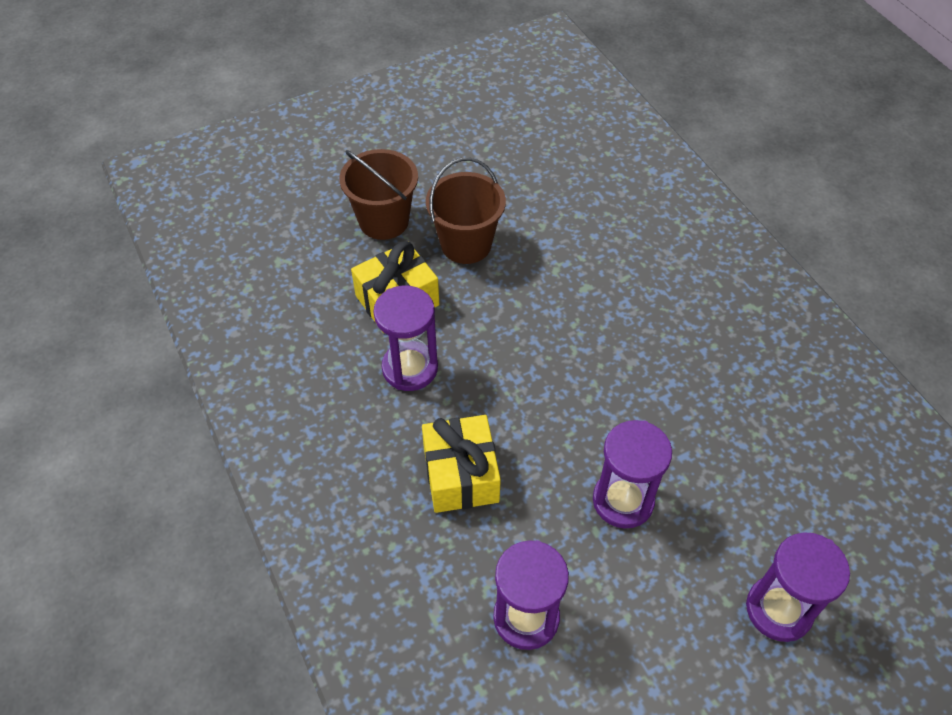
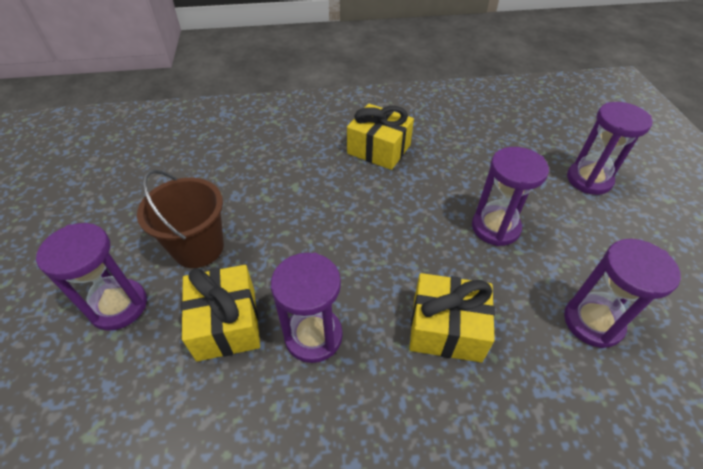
camera: 70 degrees left, 5 degrees down
(384, 221) = (119, 306): brown bucket -> purple hourglass
(695, 347) = (379, 149): none -> yellow gift

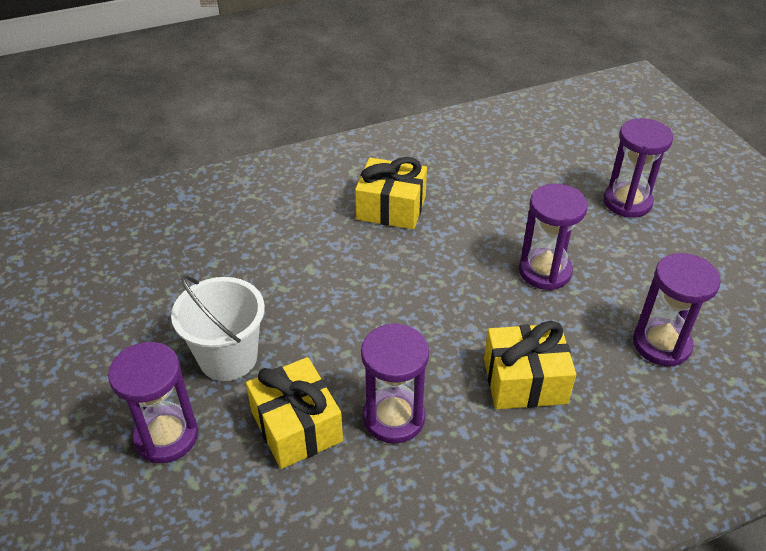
camera: 15 degrees left, 5 degrees down
(198, 248) = (228, 358): brown bucket -> white bucket

